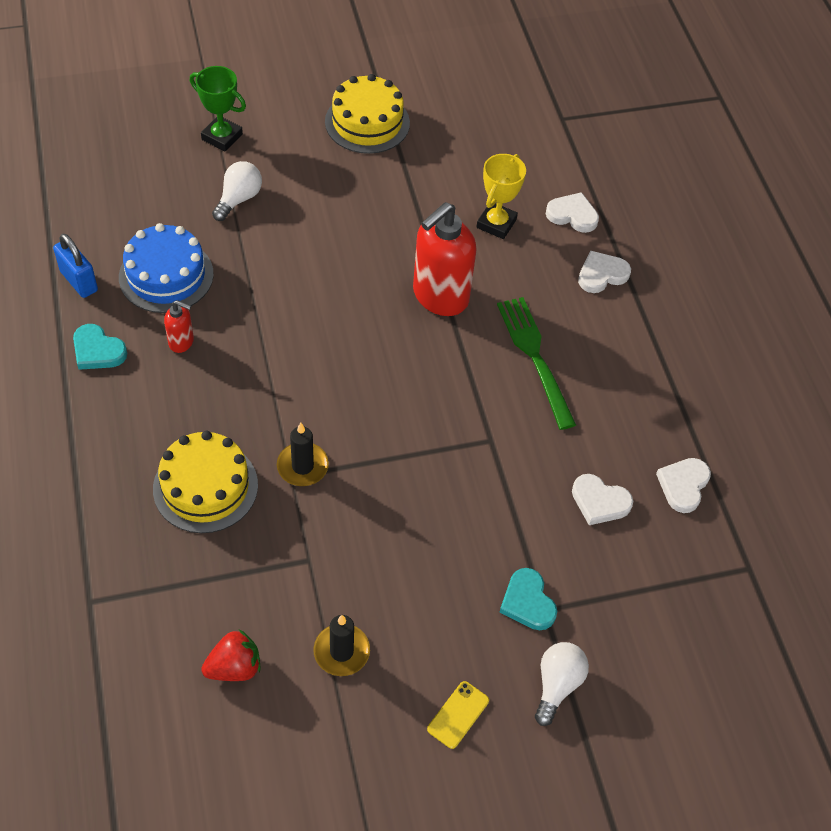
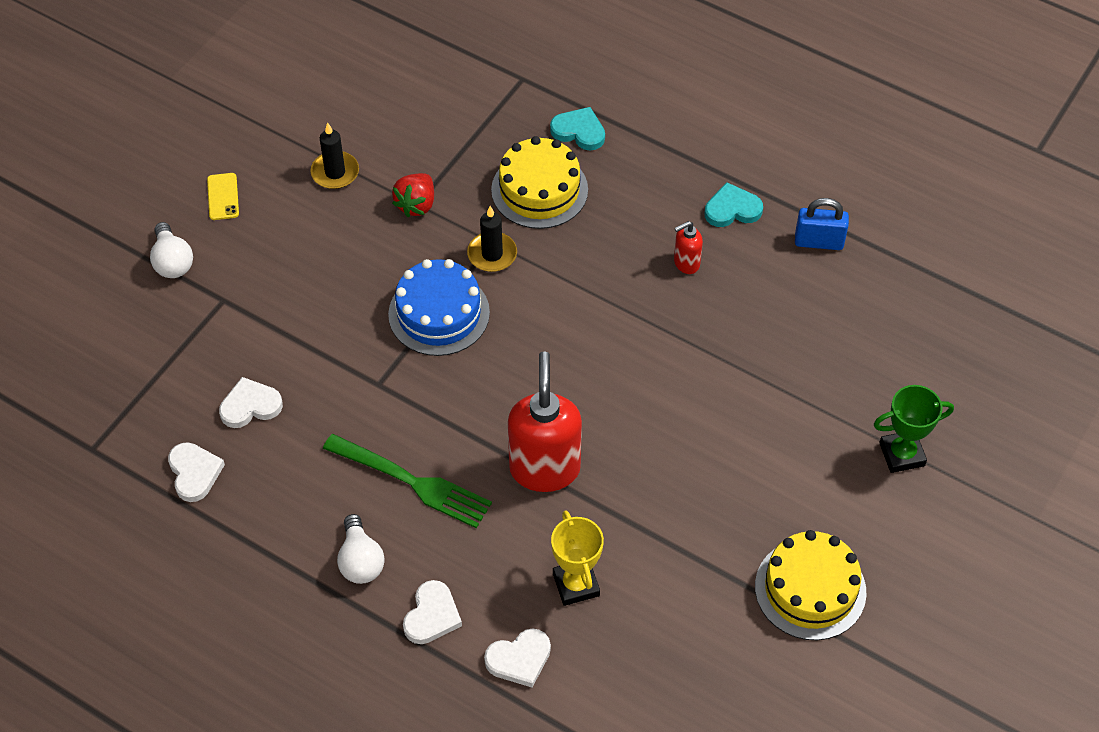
camera: 140 degrees right, 0 degrees up
(166, 275) = (767, 299): blue cake -> blue cake (439, 313)
(234, 667) = (391, 115): red strawberry -> red strawberry (416, 204)
(239, 199) = (807, 410): white light bulb -> white light bulb (360, 561)
(527, 602) = (240, 295): turquoise heart -> turquoise heart (579, 131)

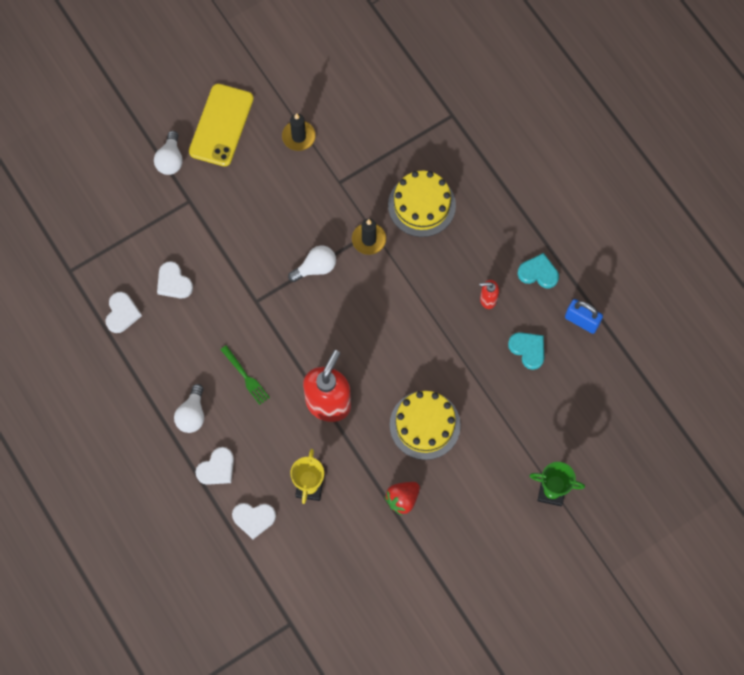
camera: 25 degrees right, 15 degrees up
(223, 197) = (221, 125): yellow phone -> yellow phone, size x2.18
(250, 406) = (173, 282): white heart -> white heart turned 135 degrees counterclockwise
(412, 482) = (245, 377): green fork -> green fork, size x0.60
(416, 204) = (338, 182): red strawberry -> red strawberry (402, 499)
(439, 313) = (315, 268): blue cake -> white light bulb
(579, 131) = (469, 172): turquoise heart -> turquoise heart (528, 350)
(810, 589) = (446, 553): yellow cake -> yellow cake (425, 425)

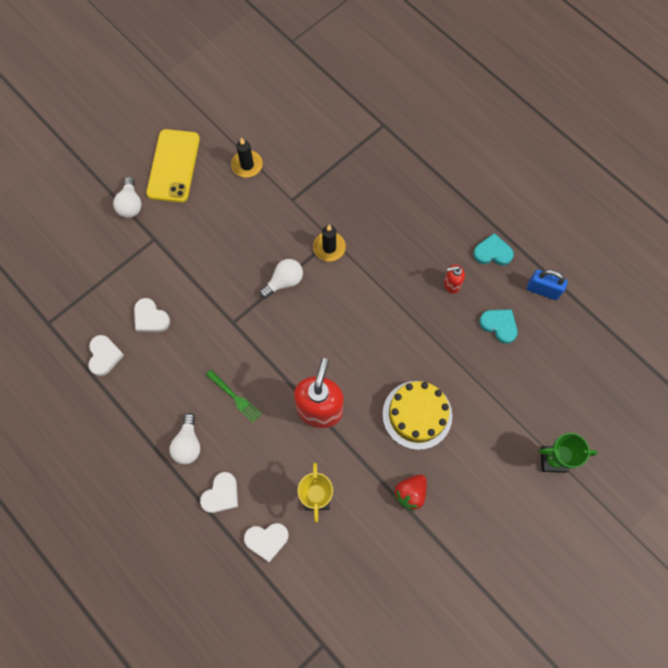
camera: 10 degrees left, 0 degrees up
(421, 205) = (372, 208): yellow cake -> none

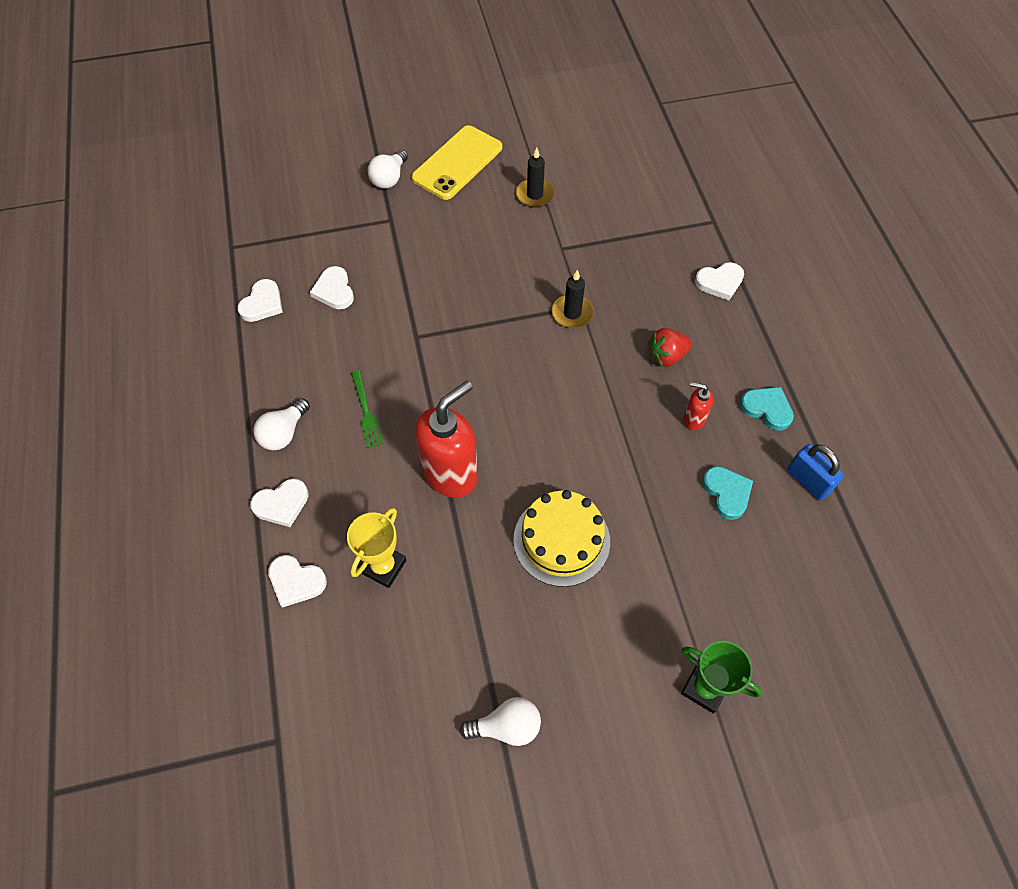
camera: 30 degrees right, 10 degrees down
(284, 281) = (499, 323): white light bulb -> white light bulb (506, 726)
(410, 493) = (496, 625): red strawberry -> red strawberry (666, 356)
(413, 172) = (719, 282): none -> white heart

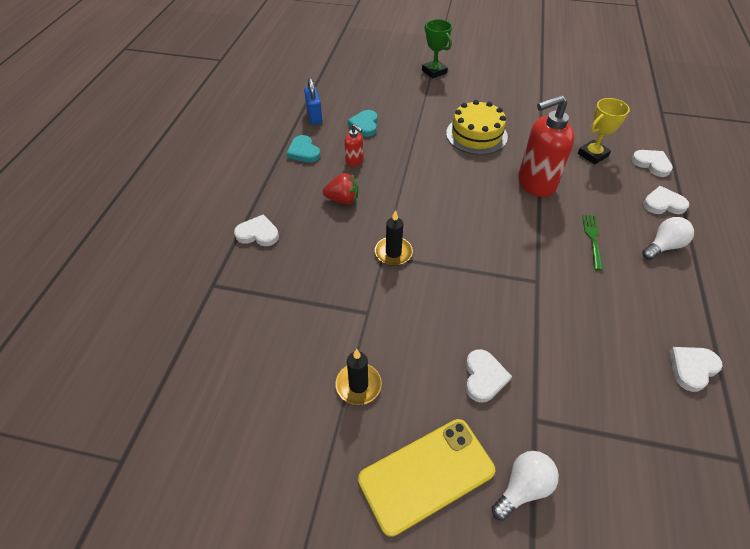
camera: 155 degrees left, 10 degrees down
(334, 290) = (612, 354): white heart -> white heart (484, 377)
(506, 726) = (538, 86): white light bulb -> none

